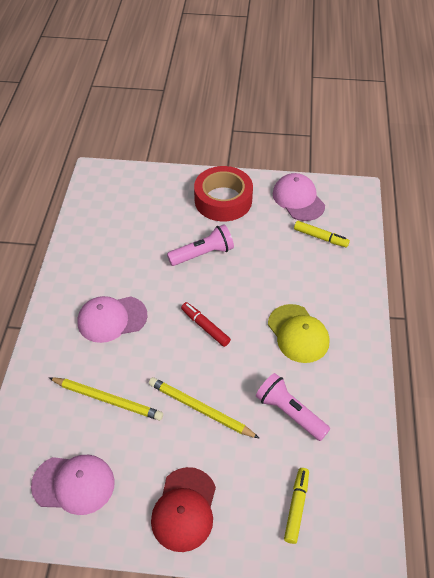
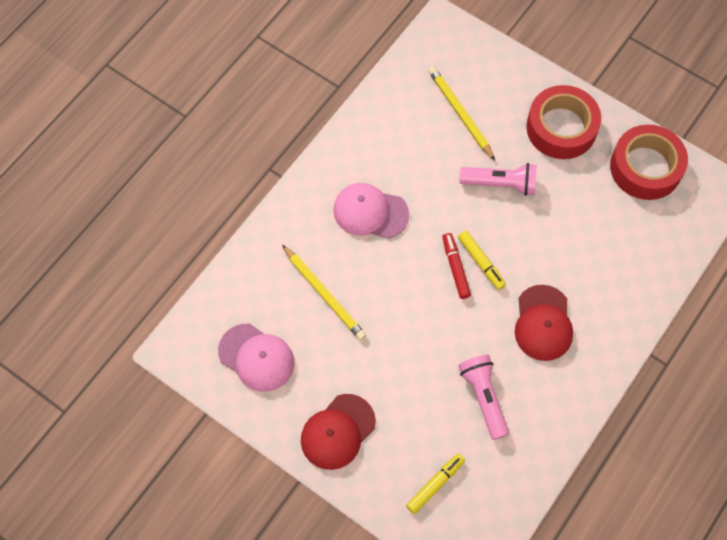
camera: 30 degrees right, 15 degrees up
(200, 409) = (403, 349): yellow pencil -> yellow pencil (460, 113)
(298, 199) = (645, 167): pink cap -> red tape
(298, 333) = (543, 323): yellow cap -> red cap
(320, 237) = (639, 227): yellow marker -> yellow marker (481, 262)

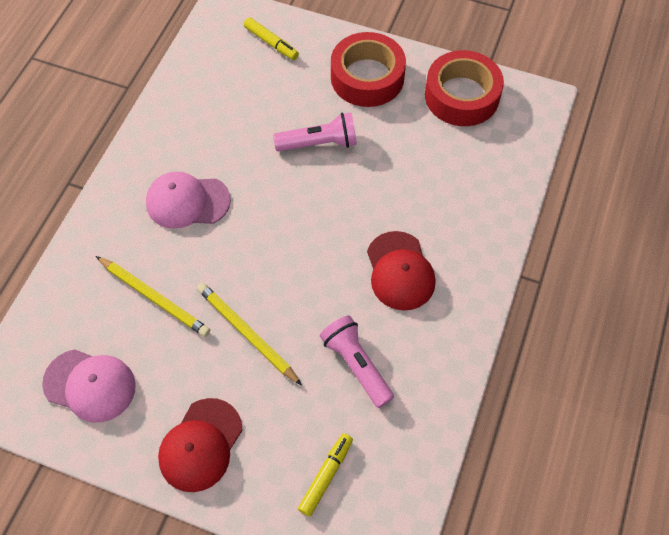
camera: 15 degrees left, 5 degrees down
(455, 268) = (292, 237): red marker -> none
(460, 113) = (261, 86): yellow pencil -> yellow pencil (247, 334)
(481, 262) = (318, 225): yellow marker -> yellow marker (271, 43)

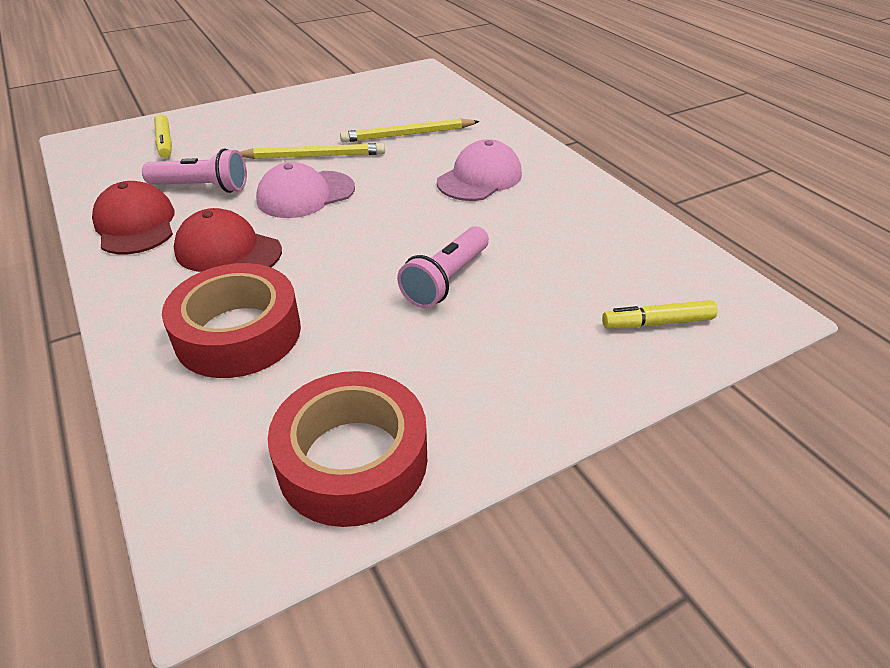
camera: 130 degrees right, 20 degrees down
(90, 385) = (379, 96): pink cap -> pink cap (305, 194)
(200, 445) = (272, 113): red cap -> red cap (135, 224)
(367, 77) = (503, 377): red tape -> red tape (238, 333)

